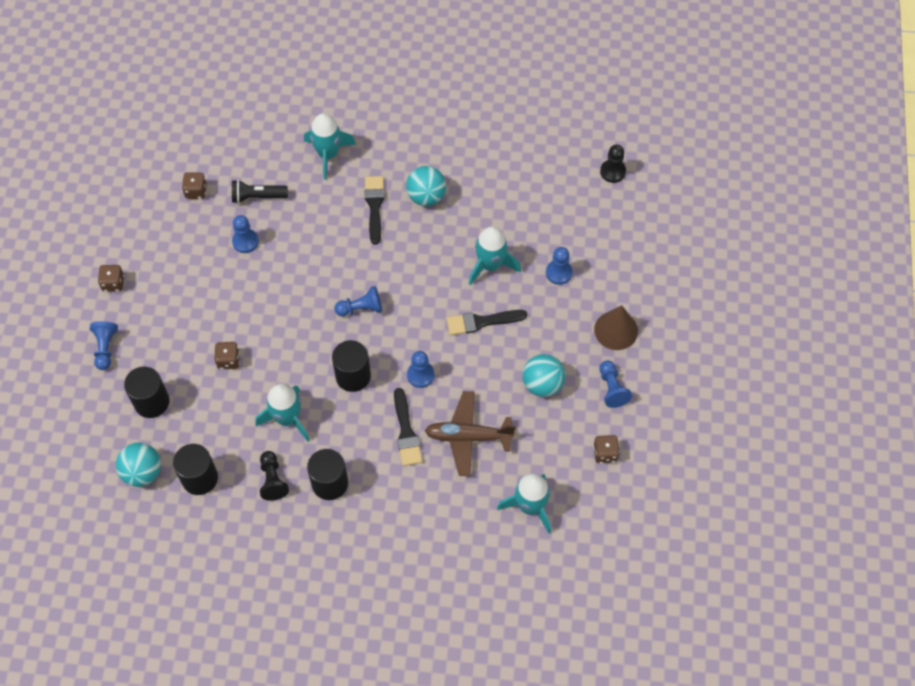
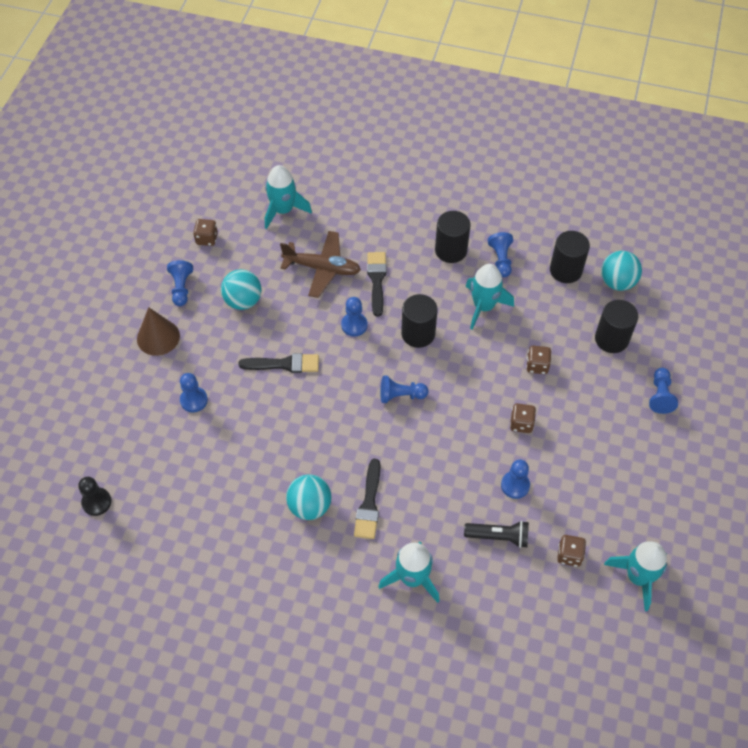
camera: 170 degrees left, 5 degrees down
(113, 283) = (657, 461): brown dice -> brown dice (521, 424)
(273, 480) = (501, 260): black pawn -> blue pawn
(490, 265) = (260, 419): turquoise rocket -> turquoise rocket (638, 577)

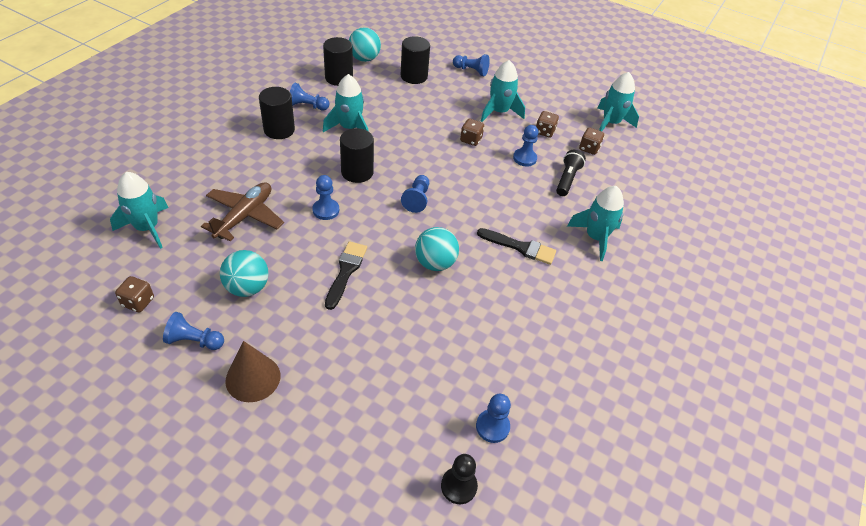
camera: 80 degrees left, 10 degrees down
(194, 400) = (356, 359): blue pawn -> blue pawn (492, 427)
(310, 506) = (512, 289): turquoise ball -> turquoise ball (435, 263)
(377, 280) = (282, 182): black brush -> none
(537, 365) = (421, 117): brown dice -> brown dice (544, 132)
(590, 443) = (499, 112): none -> turquoise rocket

